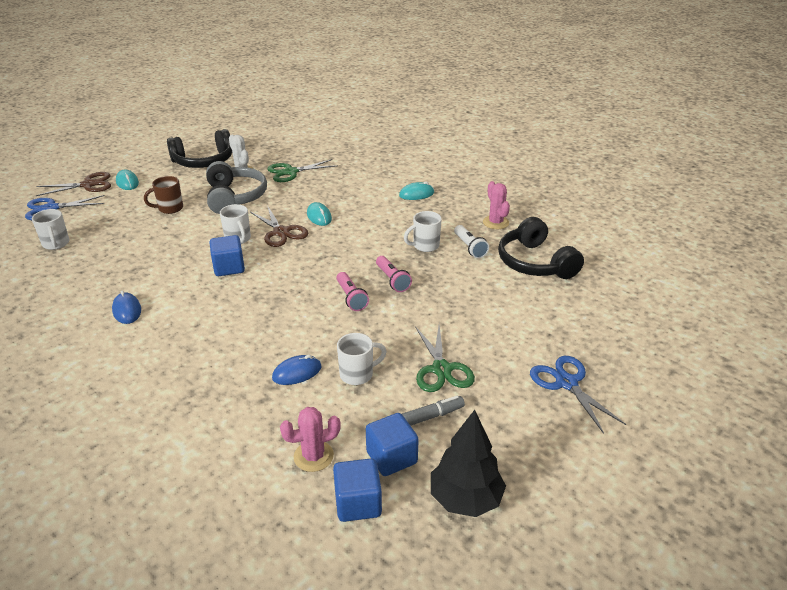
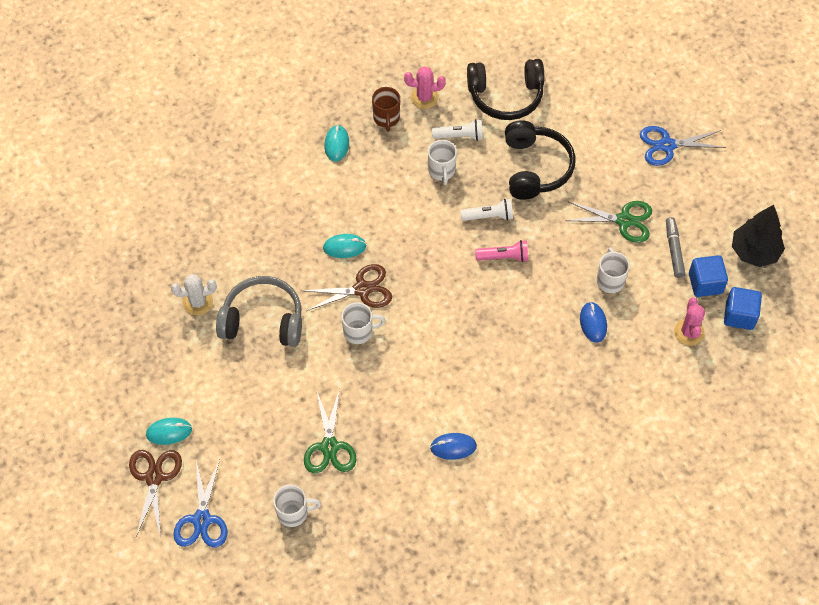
camera: 70 degrees left, 25 degrees up
(170, 208) = (260, 391): brown mug -> brown mug (386, 118)
(204, 161) = (149, 340): black headphones -> black headphones (535, 168)
(229, 267) = (412, 349): blue cube -> none
(291, 172) = (225, 251): green scissors -> green scissors (329, 446)
(392, 280) = (488, 216): pink flashlight -> white flashlight

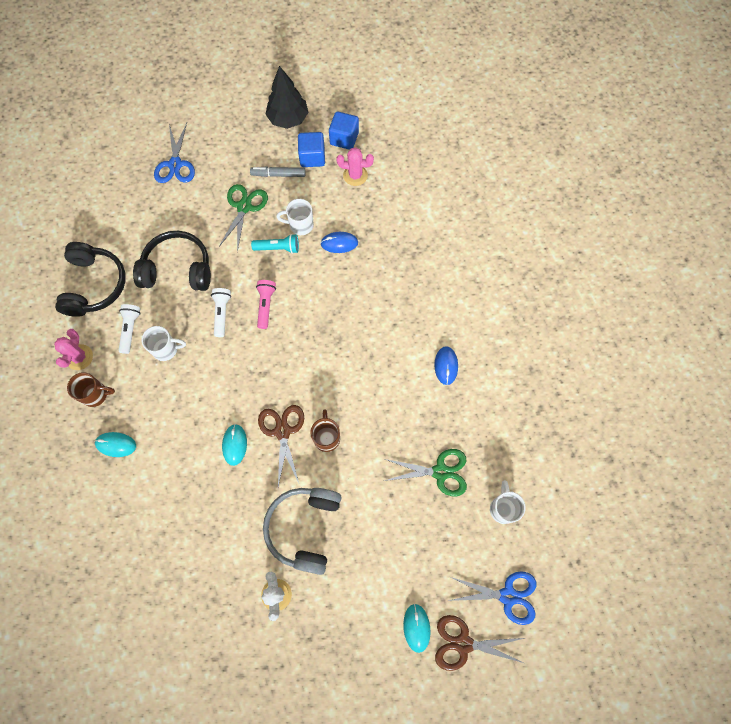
camera: 85 degrees left, 10 degrees up
(359, 332) = (327, 437): white mug -> brown mug
(577, 261) = (278, 248): none -> turquoise flashlight

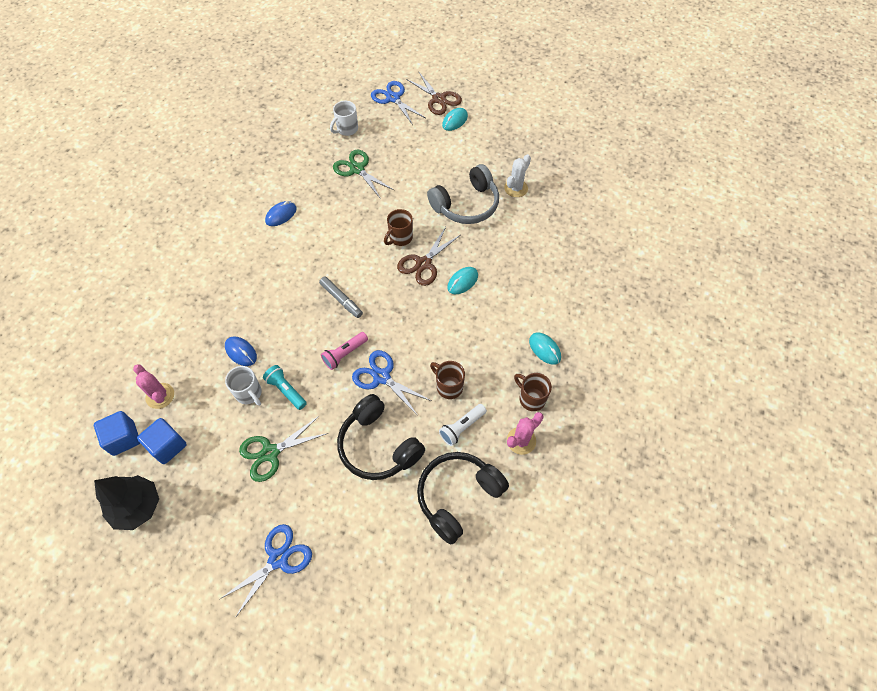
camera: 135 degrees left, 10 degrees down
(166, 349) = (448, 386): white mug -> brown mug
(222, 313) = (382, 377): white flashlight -> blue scissors
(278, 174) = (211, 456): grey marker -> grey marker (341, 300)

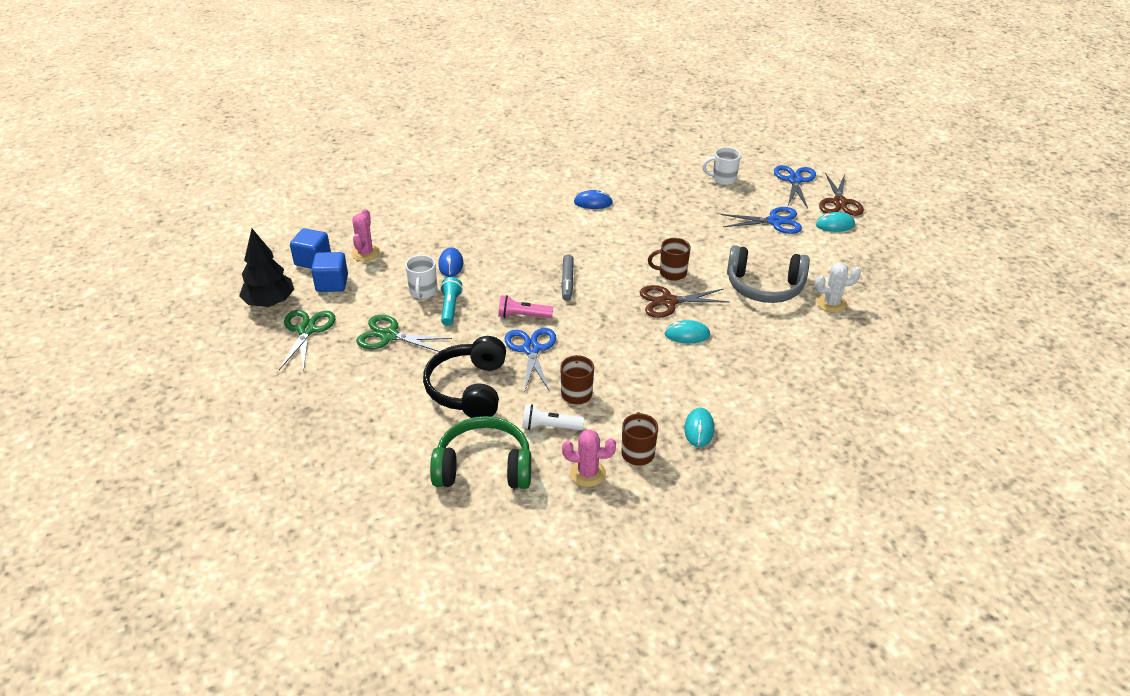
camera: 45 degrees right, 20 degrees down
(278, 559) = (309, 399): blue scissors -> blue scissors (774, 221)
(357, 169) = (696, 209): green scissors -> green scissors (306, 330)
(458, 496) = (483, 467): black headphones -> green headphones

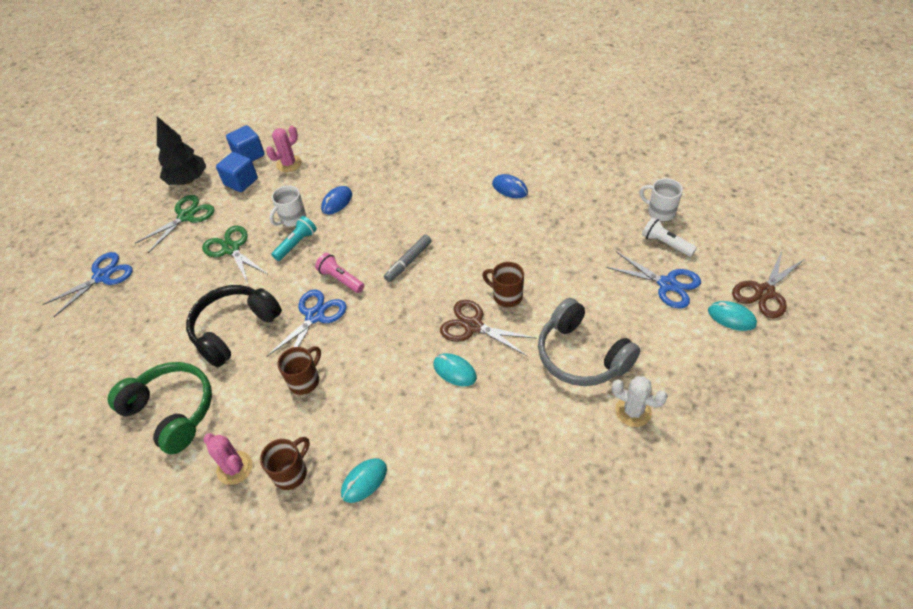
camera: 40 degrees right, 10 degrees up
(550, 427) = (253, 402): white flashlight -> white flashlight (665, 244)
(795, 180) = (738, 244): blue scissors -> blue scissors (102, 276)

